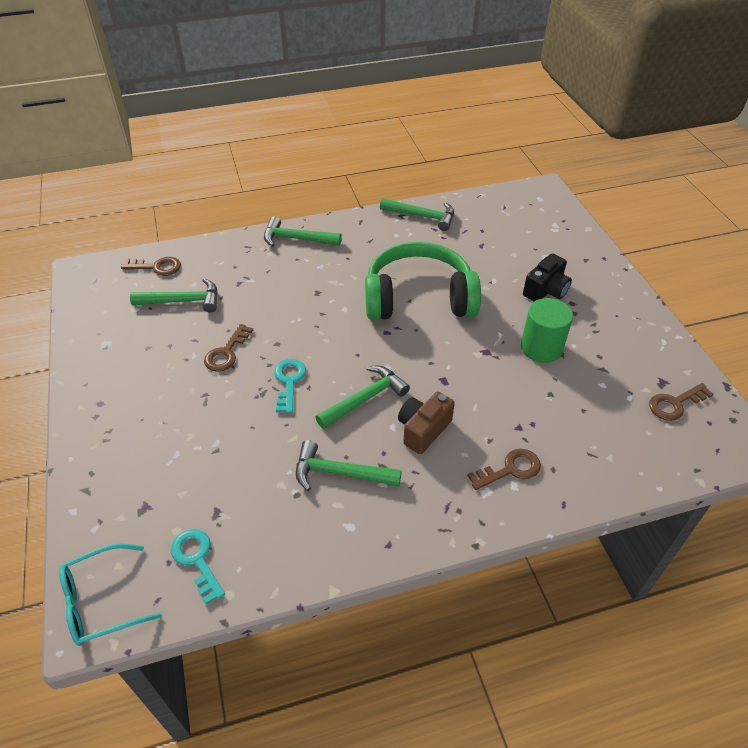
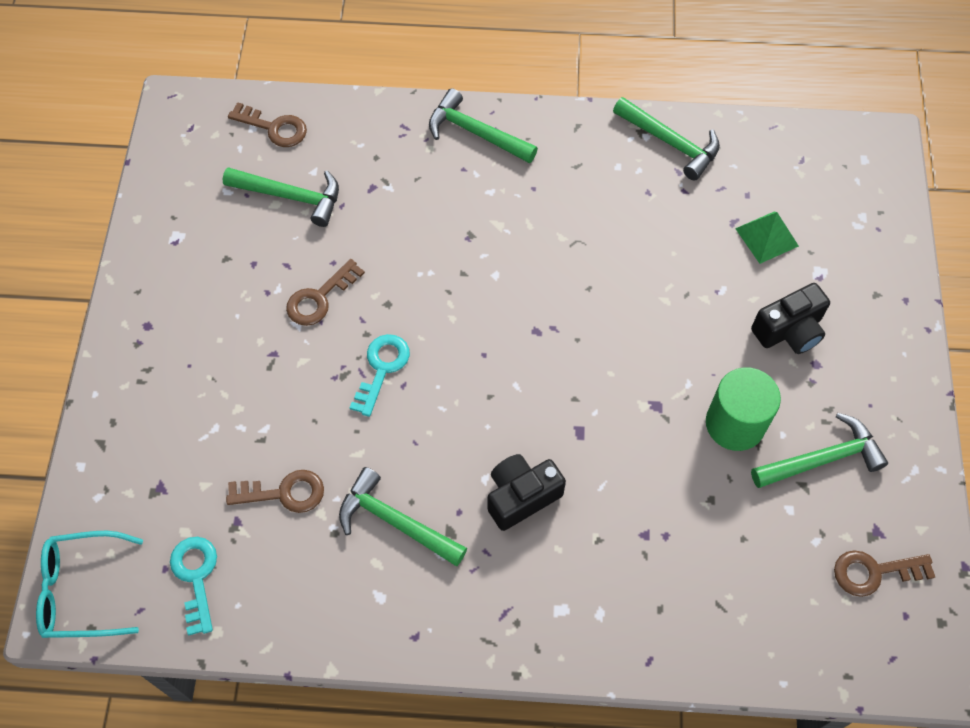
camera: 20 degrees right, 15 degrees up
(365, 399) = (467, 426): green hammer -> green hammer (822, 459)
(419, 298) = (603, 288): green headphones -> none
(423, 430) = (521, 496): brown camera -> black camera
(505, 248) = (766, 237): none -> green pyramid
(510, 469) = (605, 590): brown key -> brown key (284, 493)

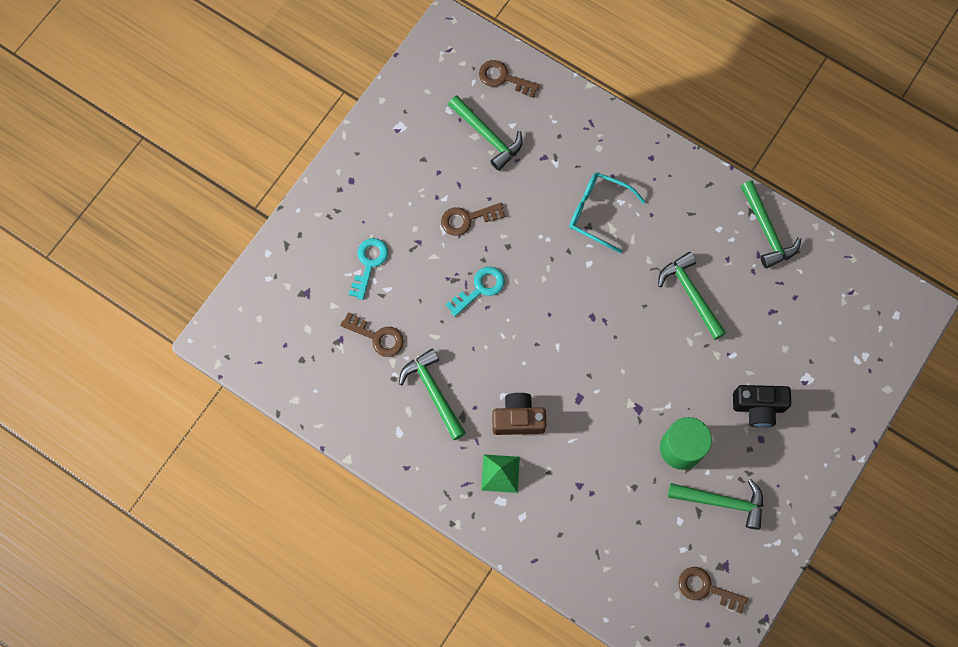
camera: 30 degrees right, 10 degrees up
(82, 590) = (232, 332): turquoise glasses -> turquoise glasses (598, 212)
(196, 577) = (300, 360): turquoise key -> turquoise key (369, 264)
(274, 128) = (504, 78): brown key -> brown key turned 150 degrees clockwise
(476, 133) = (637, 153): green hammer -> green hammer (691, 294)
(521, 496) = (518, 419): black camera -> brown camera
(766, 237) = (787, 334): green pyramid -> green pyramid (500, 473)

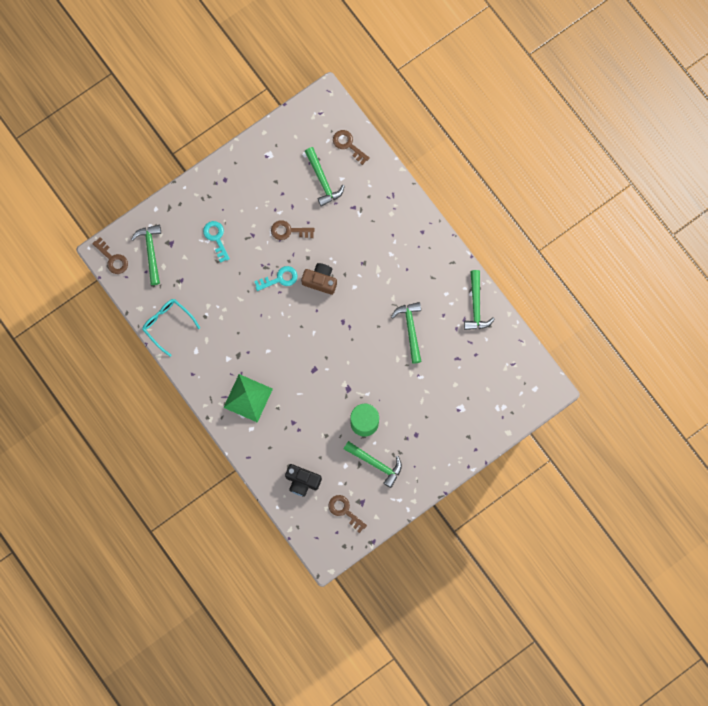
camera: 20 degrees right, 5 degrees up
(369, 264) = (216, 238): turquoise key -> turquoise key turned 60 degrees counterclockwise
(377, 337) = (204, 286): brown key -> brown key (112, 258)
(433, 392) = (226, 333): green hammer -> green hammer (151, 252)
(500, 473) = (248, 398): green pyramid -> green pyramid, size x1.59
(518, 419) = (271, 369): brown camera -> brown camera (320, 281)
(598, 212) = (373, 256): turquoise glasses -> turquoise glasses (167, 324)
(758, 407) = (422, 415): black camera -> black camera (302, 481)

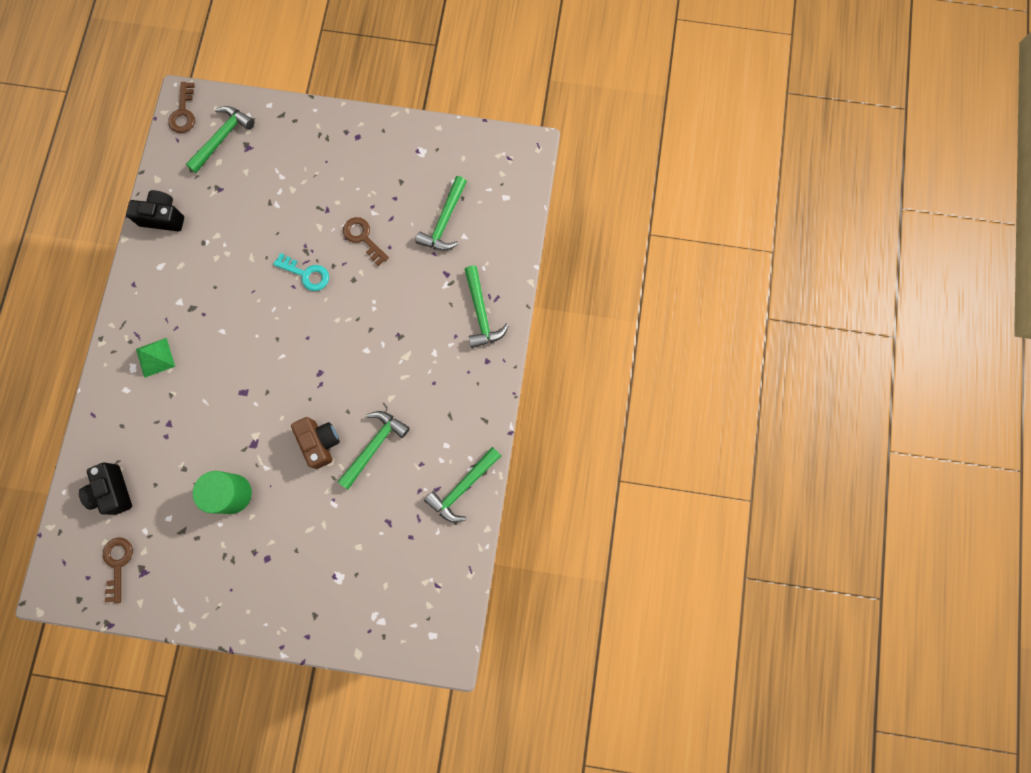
camera: 45 degrees right, 0 degrees up
(167, 324) = (163, 217): turquoise glasses -> black camera
(216, 238) = (292, 181): turquoise key -> none
(248, 398) = (155, 357): green pyramid -> green pyramid, size x0.63
(320, 281) = (341, 313): brown camera -> brown camera (320, 442)
(348, 145) = (503, 211): brown key -> none
(376, 463) = (198, 547): green hammer -> green hammer (481, 313)

